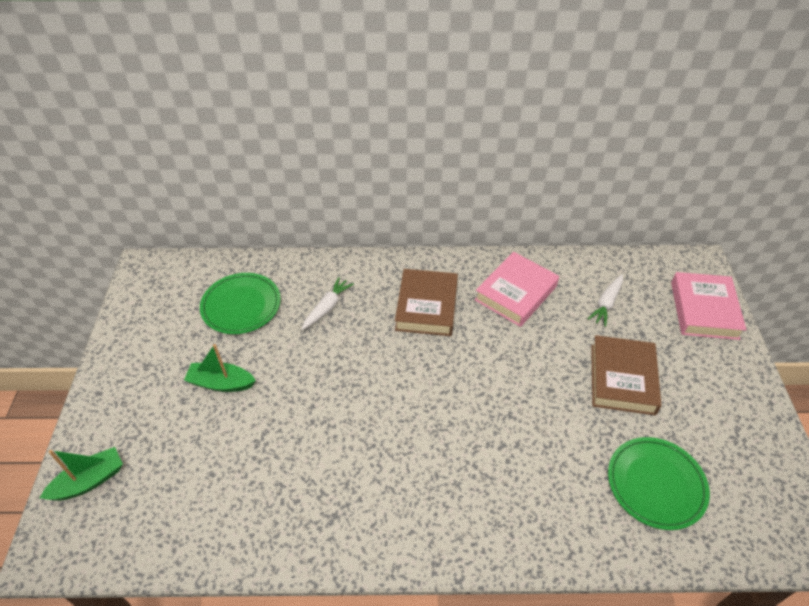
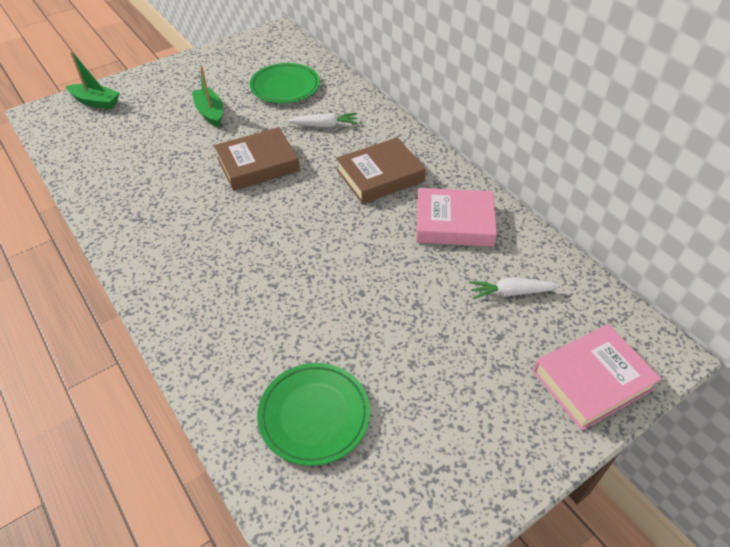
camera: 55 degrees right, 0 degrees up
(622, 379) = (423, 341): brown book -> brown book (258, 164)

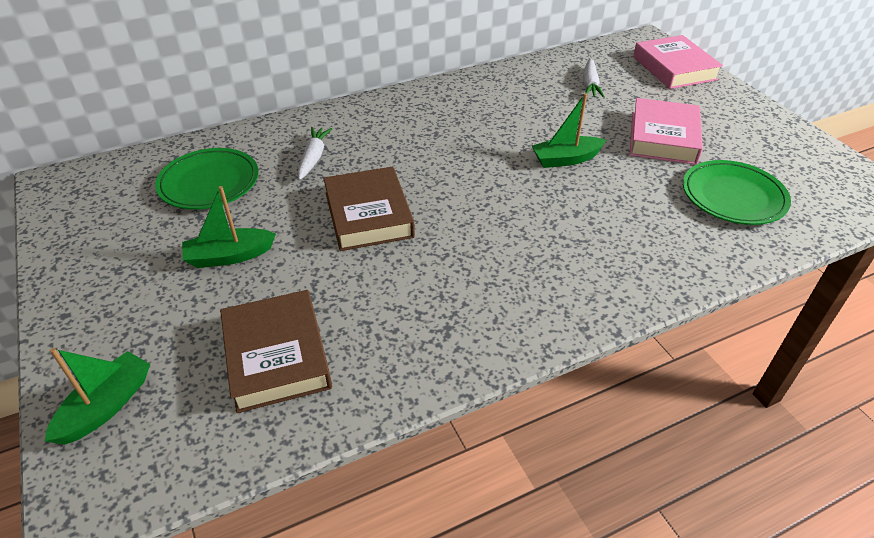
camera: 80 degrees left, 5 degrees down
(355, 275) = (566, 159): none -> green boat
(380, 176) = (421, 130): brown book -> brown book (276, 356)
(454, 222) = (502, 98): pink book -> pink book (663, 137)

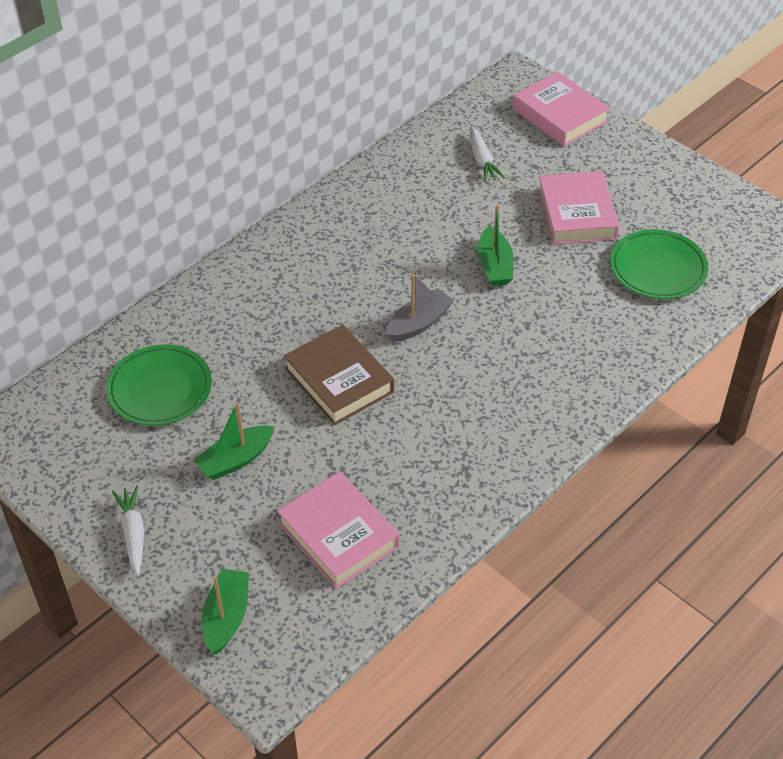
camera: 20 degrees left, 5 degrees up
(276, 356) = (338, 535): brown book -> pink book
(313, 158) = (247, 331): white carrot -> white carrot (133, 533)
(470, 187) = (419, 323): none -> grey boat
(566, 159) = (494, 265): green boat -> green boat turned 60 degrees counterclockwise

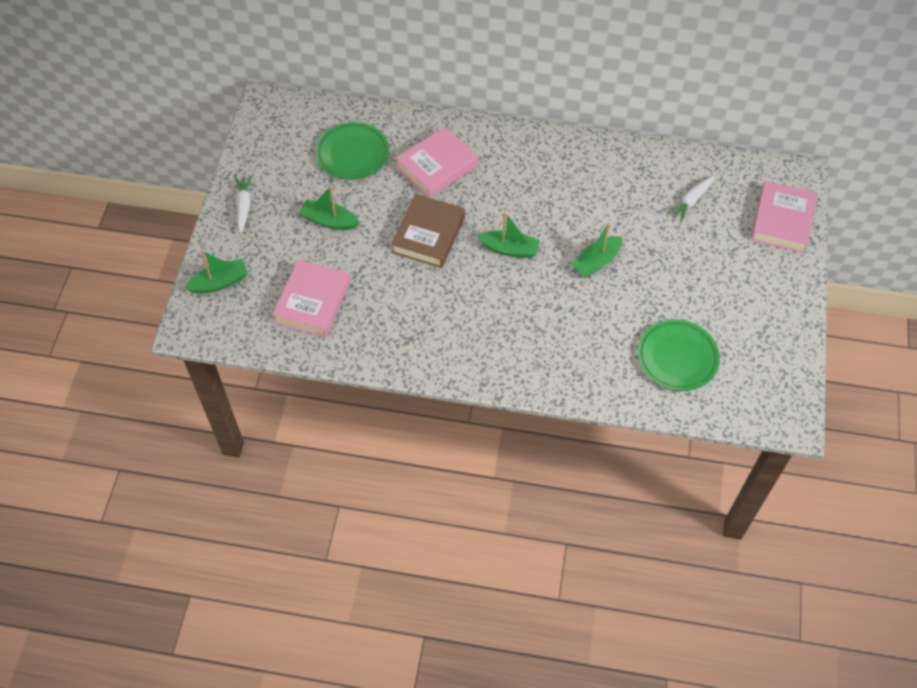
camera: 55 degrees right, 10 degrees up
(133, 533) = (244, 206): white carrot -> white carrot turned 45 degrees counterclockwise
(419, 323) = (509, 249): grey boat -> green boat
(576, 214) = (688, 282): pink book -> pink book (437, 166)

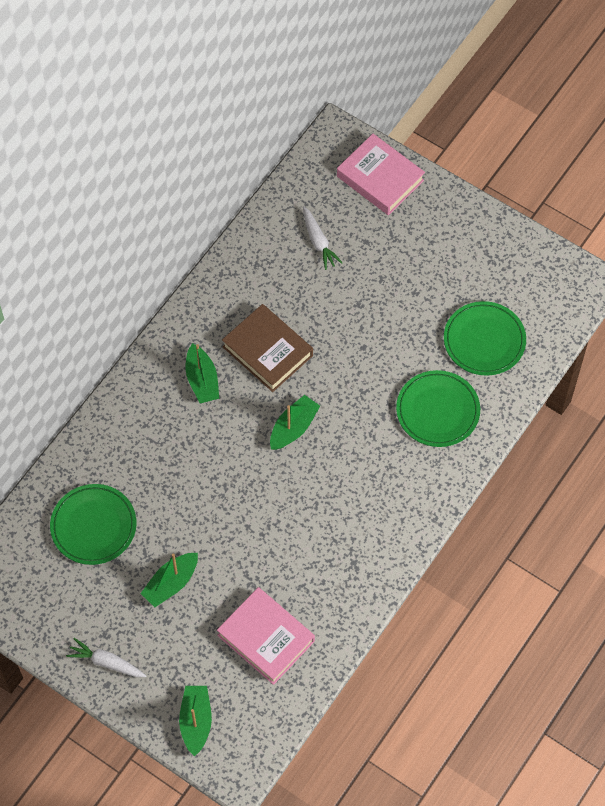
camera: 65 degrees left, 5 degrees up
(428, 235) = (238, 495): brown book -> brown book (267, 351)
(437, 166) = (154, 450): pink book -> none
(587, 347) = (437, 411): none -> green plate
(596, 262) = (347, 358): green boat -> green boat (202, 380)

